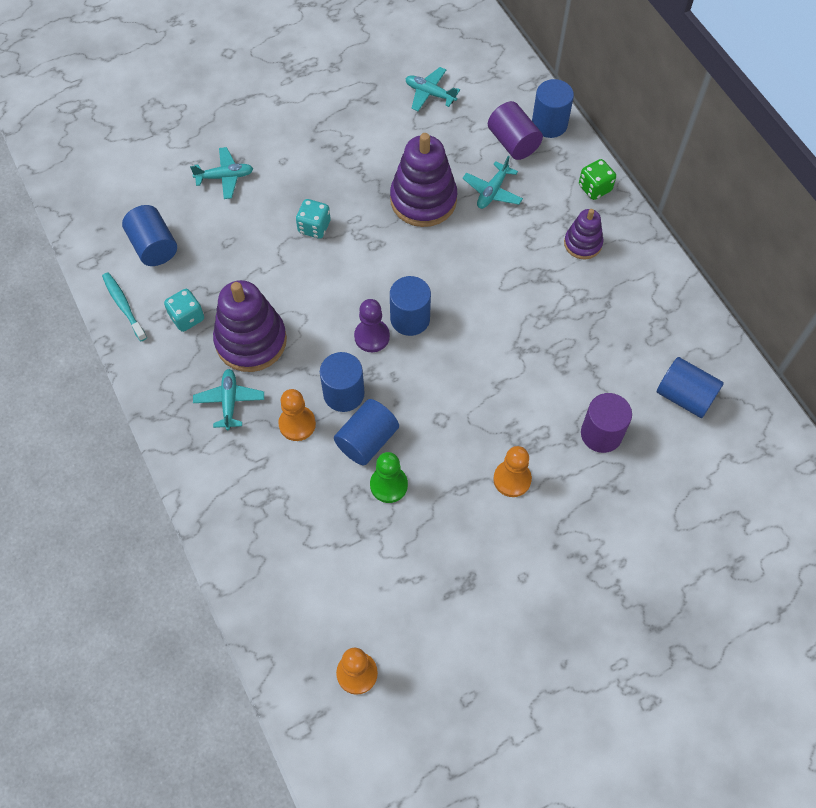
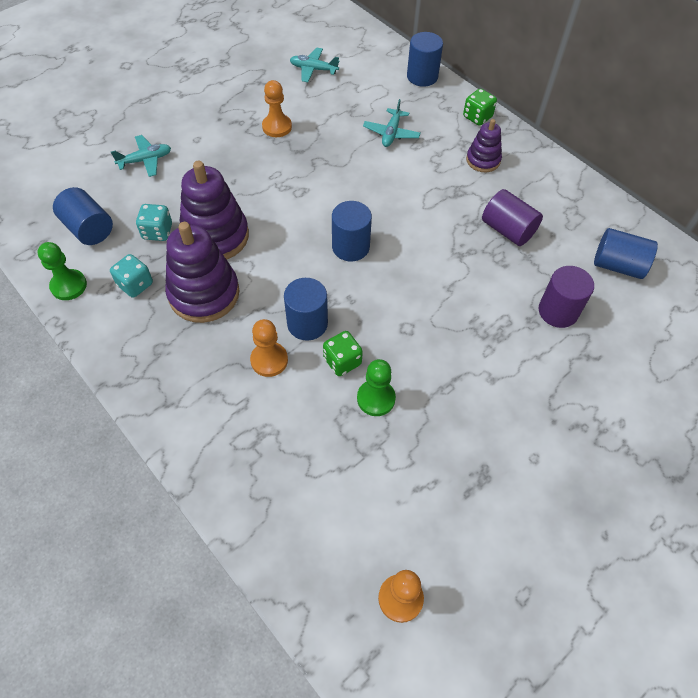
camera: 15 degrees left, 5 degrees down
(124, 306) = (69, 286): turquoise toothbrush -> green pawn
(229, 402) = (196, 353): turquoise plane -> none
(314, 227) = (240, 187): turquoise dice -> turquoise dice (157, 232)
(367, 440) = (342, 361): blue cylinder -> green dice
(372, 336) = (319, 268): purple pawn -> none
(423, 200) = (333, 149): purple stacking toy -> purple stacking toy (215, 236)
(512, 479) = (491, 368): orange pawn -> orange pawn (277, 127)
(513, 142) = (396, 94): purple cylinder -> purple cylinder (507, 230)

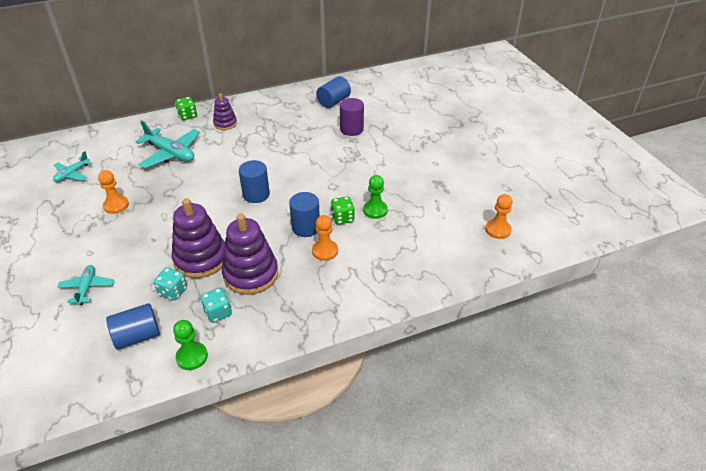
camera: 70 degrees left, 15 degrees down
(391, 133) = (171, 153): turquoise plane -> turquoise plane, size x1.72
(422, 76) = (130, 127): blue cylinder -> none
(507, 230) = (285, 130): purple cylinder -> none

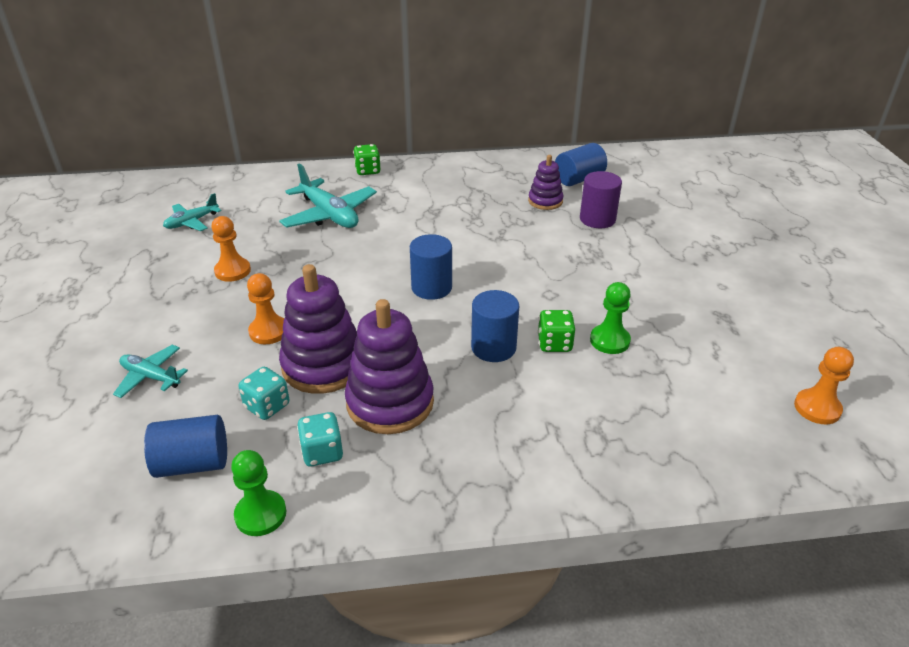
camera: 15 degrees right, 5 degrees down
(87, 288) = (151, 377): turquoise plane -> turquoise plane turned 75 degrees counterclockwise
(225, 123) = (416, 187): purple stacking toy -> purple stacking toy (545, 201)
(325, 251) = (514, 389): orange pawn -> orange pawn (269, 331)

